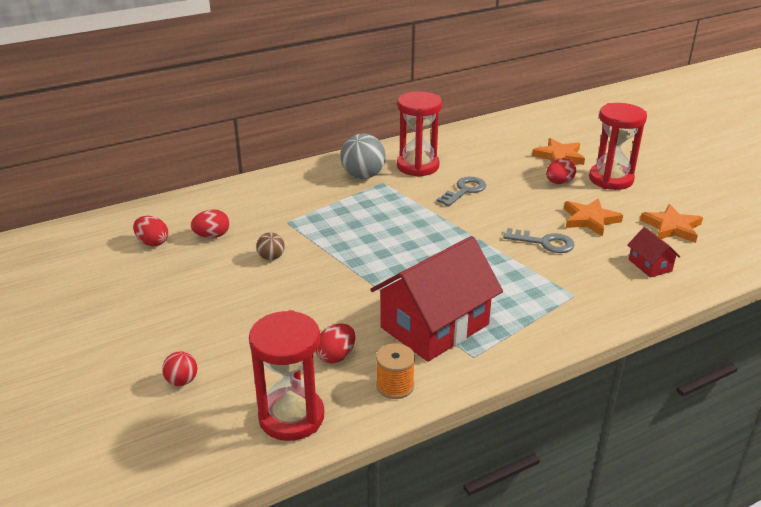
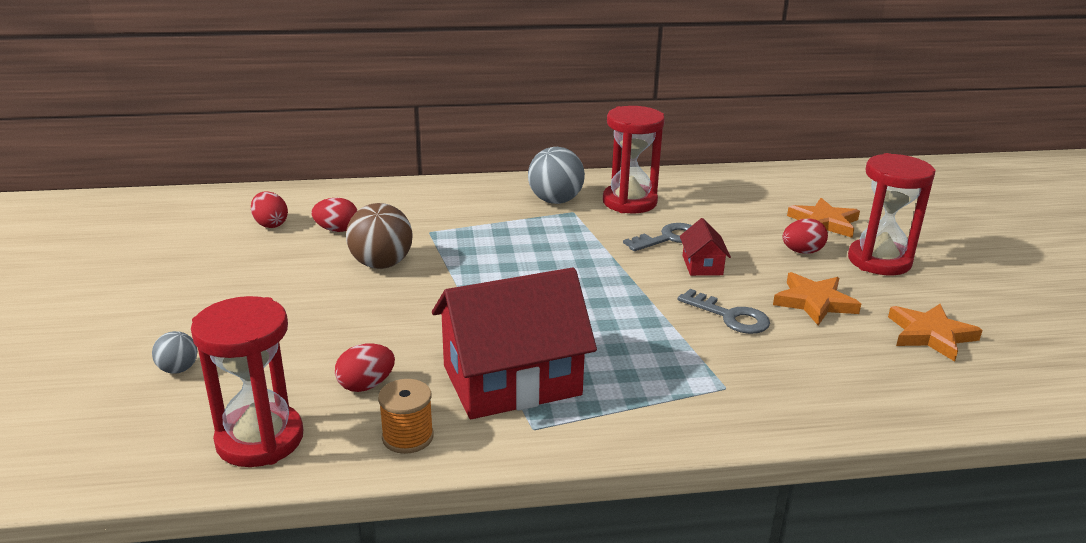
camera: 20 degrees right, 5 degrees down
(182, 381) = (178, 369): red ball -> grey ball
(271, 257) = (381, 264): brown ball -> brown ball, size x1.88
(650, 265) = (863, 375): red house -> red house (702, 265)

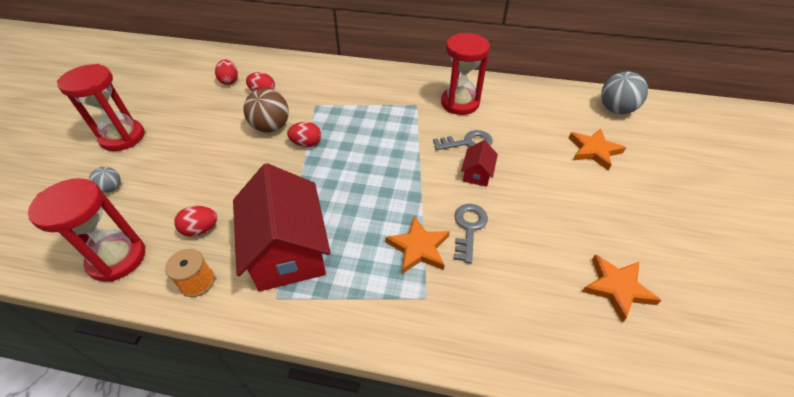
camera: 20 degrees right, 20 degrees up
(511, 380) = (288, 250): red house -> red house turned 75 degrees clockwise
(555, 201) = (410, 93): grey ball -> grey ball (615, 109)
(730, 316) = (469, 228): grey key -> grey key turned 135 degrees counterclockwise
(802, 252) = (559, 176): red egg -> red egg (306, 143)
(814, 302) = (541, 230): orange star -> orange star (418, 248)
(879, 261) = (617, 199): red hourglass -> red hourglass (123, 137)

